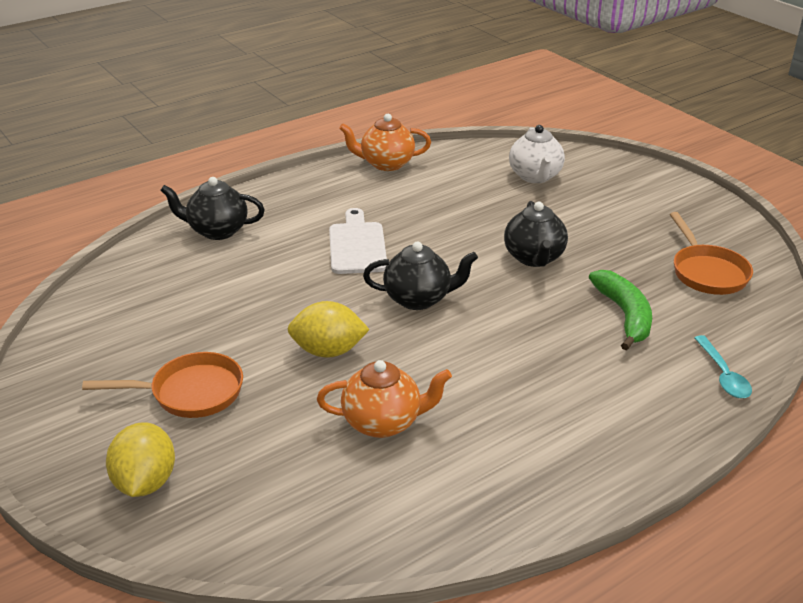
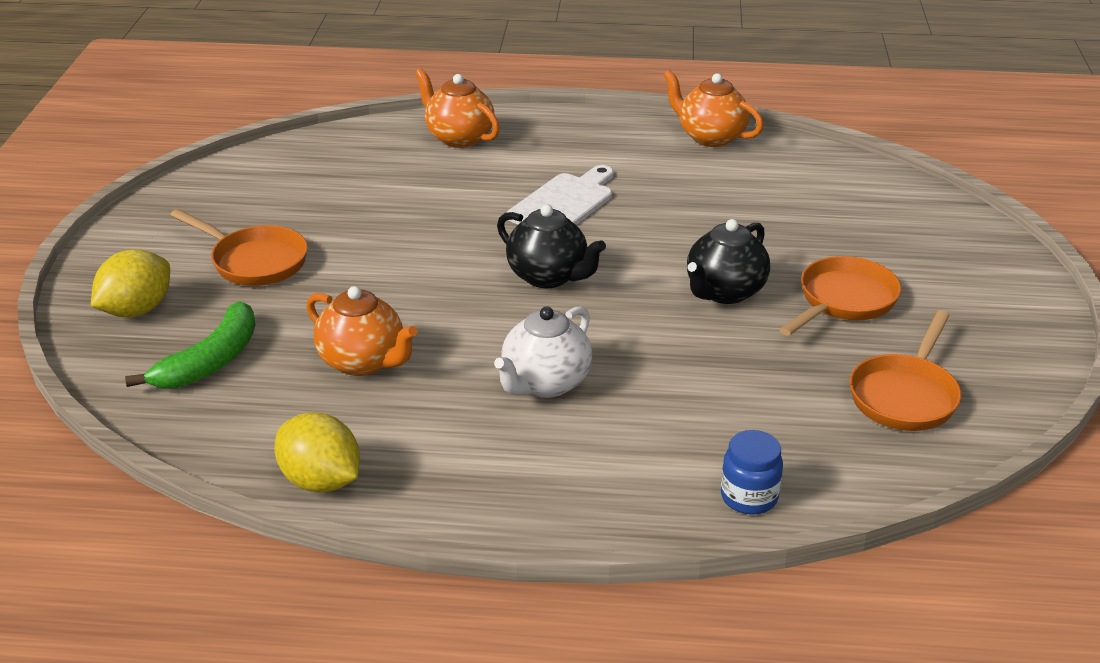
camera: 40 degrees right, 0 degrees up
(217, 231) = (459, 137): black teapot -> orange teapot
(328, 351) = (404, 282): yellow lemon -> yellow lemon (321, 481)
(535, 176) = (859, 213): white teapot -> white teapot (545, 383)
(601, 233) = (843, 301): none -> orange pan
(624, 315) = (733, 390): green banana -> green banana (210, 362)
(723, 375) = (749, 497): turquoise spoon -> blue jar

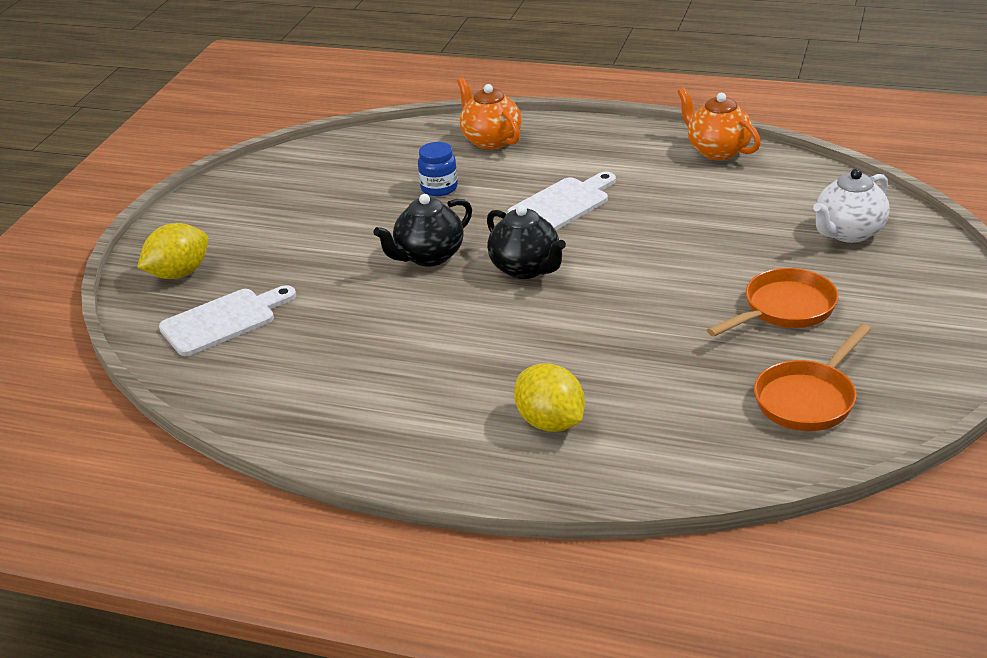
camera: 15 degrees right, 0 degrees up
(210, 362) = (223, 320): green banana -> white cutting board
(254, 261) = (284, 239): orange pan -> none
(321, 481) = (279, 426): yellow lemon -> yellow lemon (550, 422)
(363, 362) = (345, 331): orange teapot -> none
(545, 383) = (490, 361): white teapot -> white teapot (848, 233)
(724, 292) = (677, 293): black teapot -> black teapot (428, 256)
(749, 497) = (631, 474): blue jar -> blue jar (439, 188)

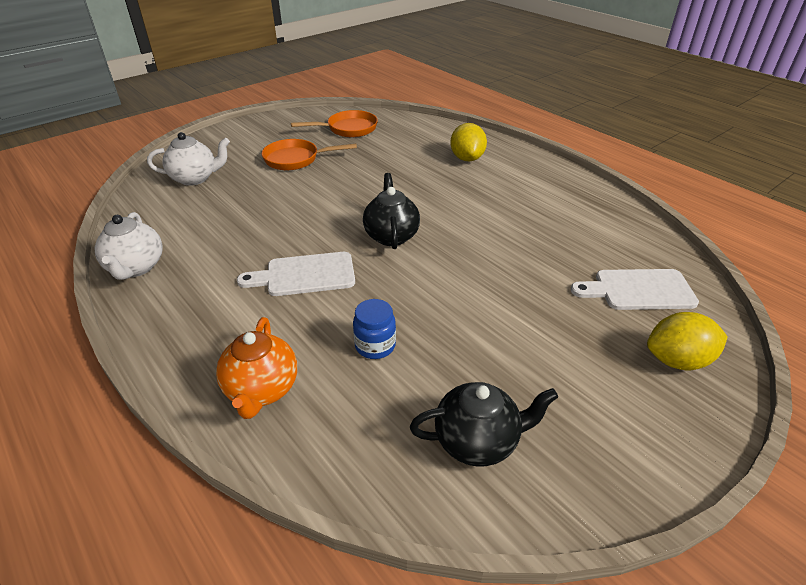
camera: 150 degrees left, 5 degrees up
(428, 256) = (447, 275): black teapot -> black teapot (477, 441)
(717, 151) = (136, 268): orange teapot -> white teapot

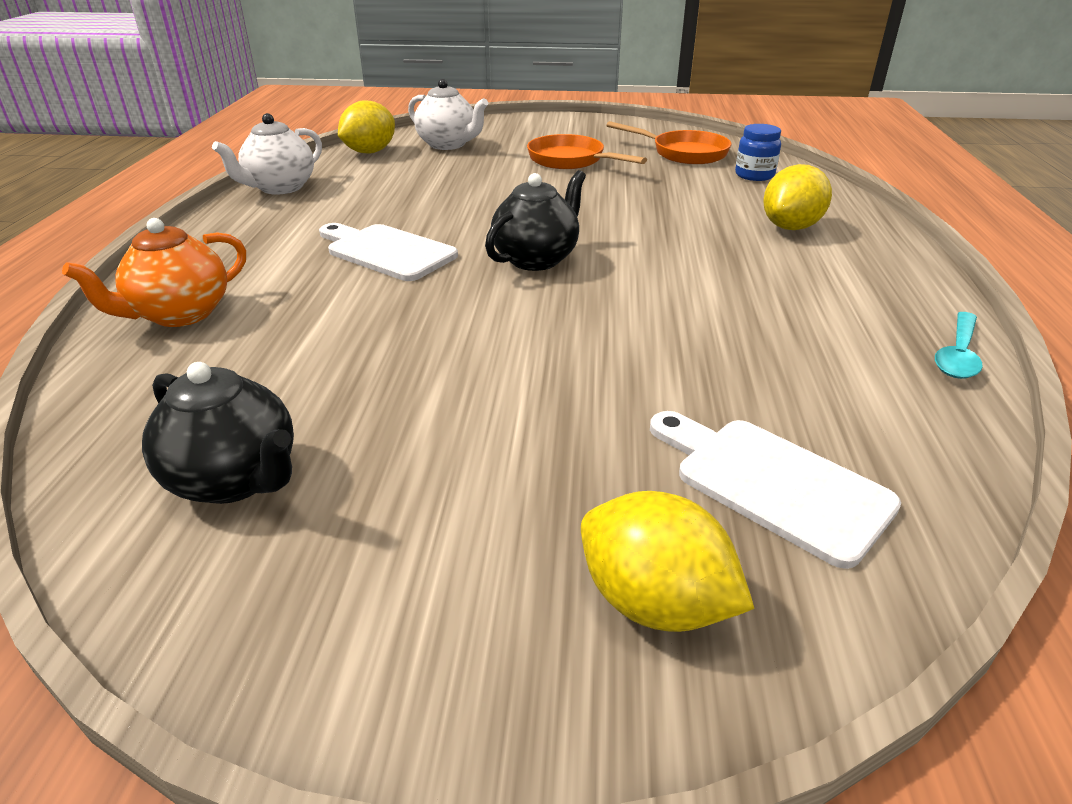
camera: 45 degrees right, 5 degrees down
(147, 208) = (370, 152): none -> yellow lemon
(375, 346) = (325, 338): blue jar -> blue jar (754, 175)
(607, 197) = (957, 355): none -> turquoise spoon

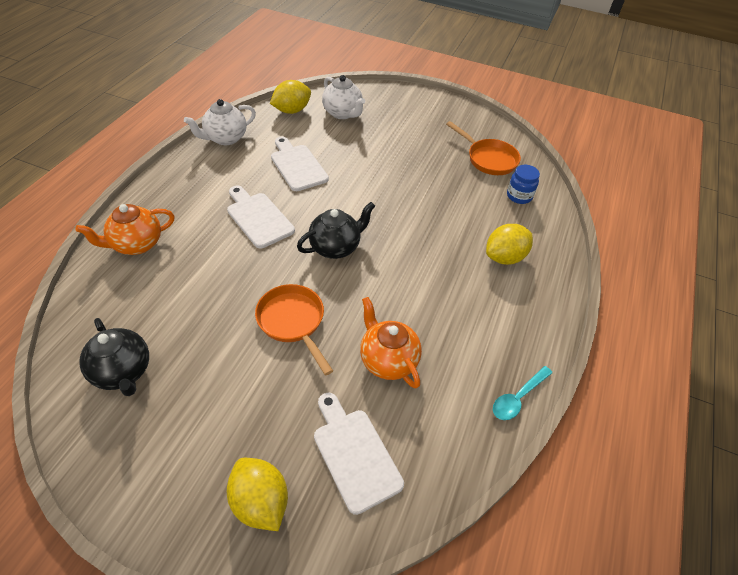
camera: 15 degrees right, 15 degrees up
(415, 196) = (297, 166): none -> white cutting board
(570, 160) = (410, 150): orange pan -> orange pan (293, 322)
(723, 357) = (387, 360): none -> orange teapot

